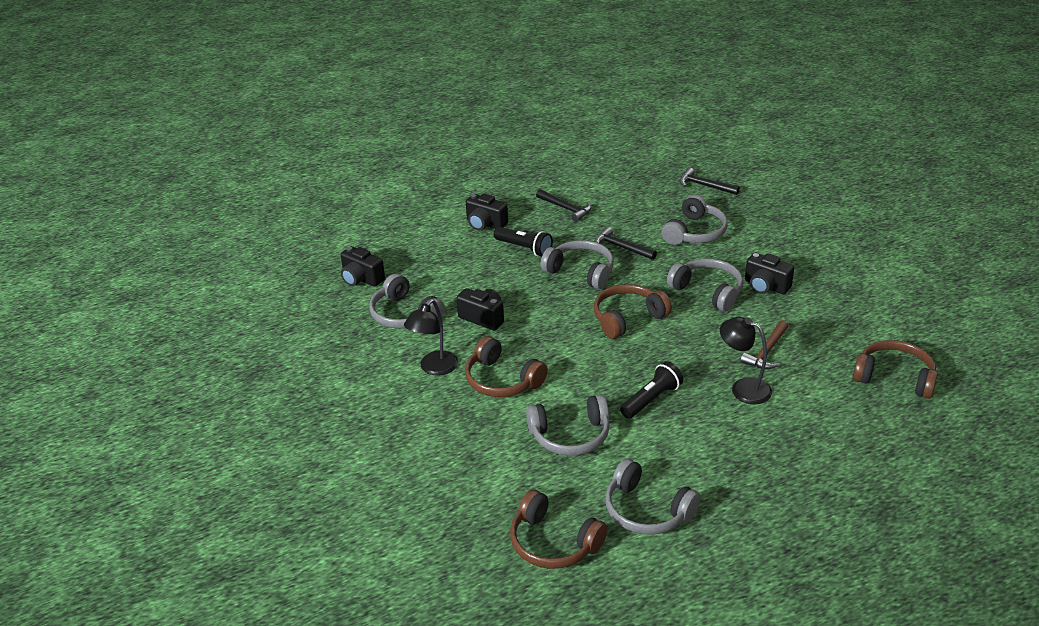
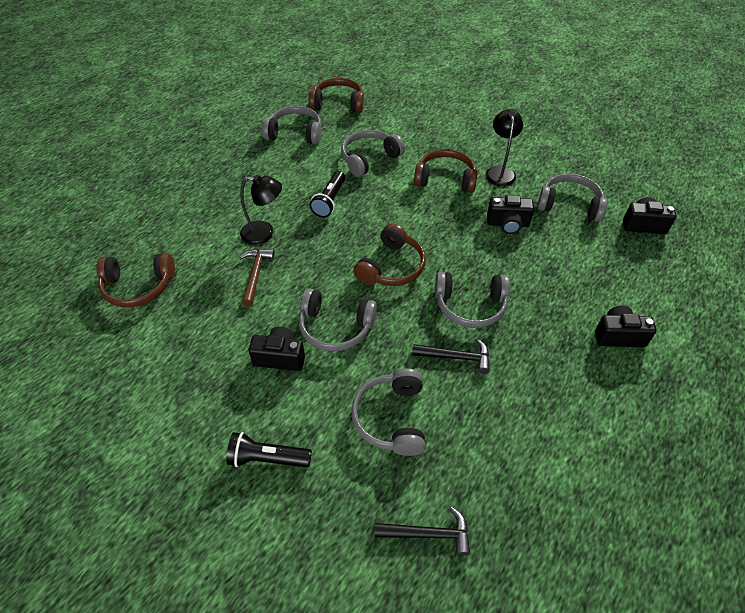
camera: 150 degrees right, 15 degrees up
(524, 248) = (548, 315): black flashlight -> black flashlight (267, 458)
(566, 208) = (561, 399): black hammer -> none

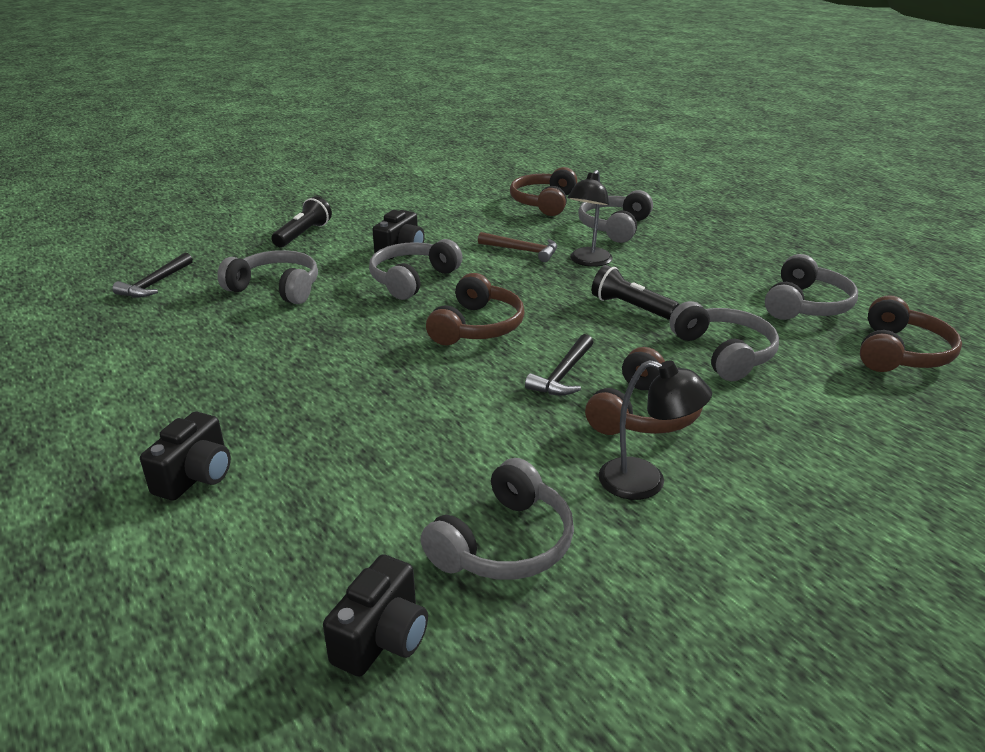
camera: 110 degrees right, 20 degrees down
(391, 266) = (477, 326): brown headphones -> brown headphones turned 120 degrees counterclockwise
(456, 357) = (304, 338): black hammer -> black hammer (563, 375)
(470, 305) = (366, 366): grey headphones -> grey headphones (615, 227)
(507, 224) = (497, 446): black camera -> none

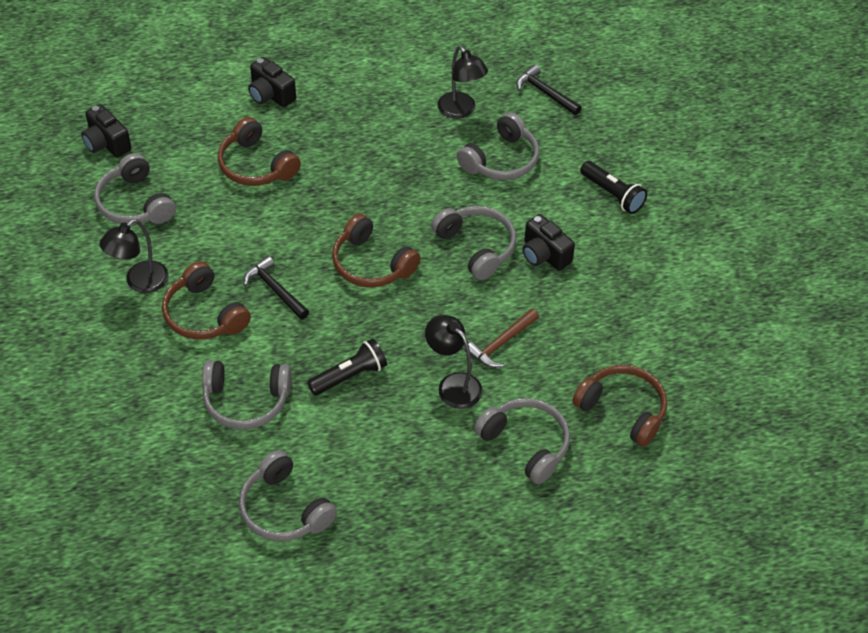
camera: 110 degrees right, 20 degrees up
(198, 324) = (460, 111): none -> black lamp
(900, 353) = (176, 523): brown headphones -> brown headphones (256, 165)

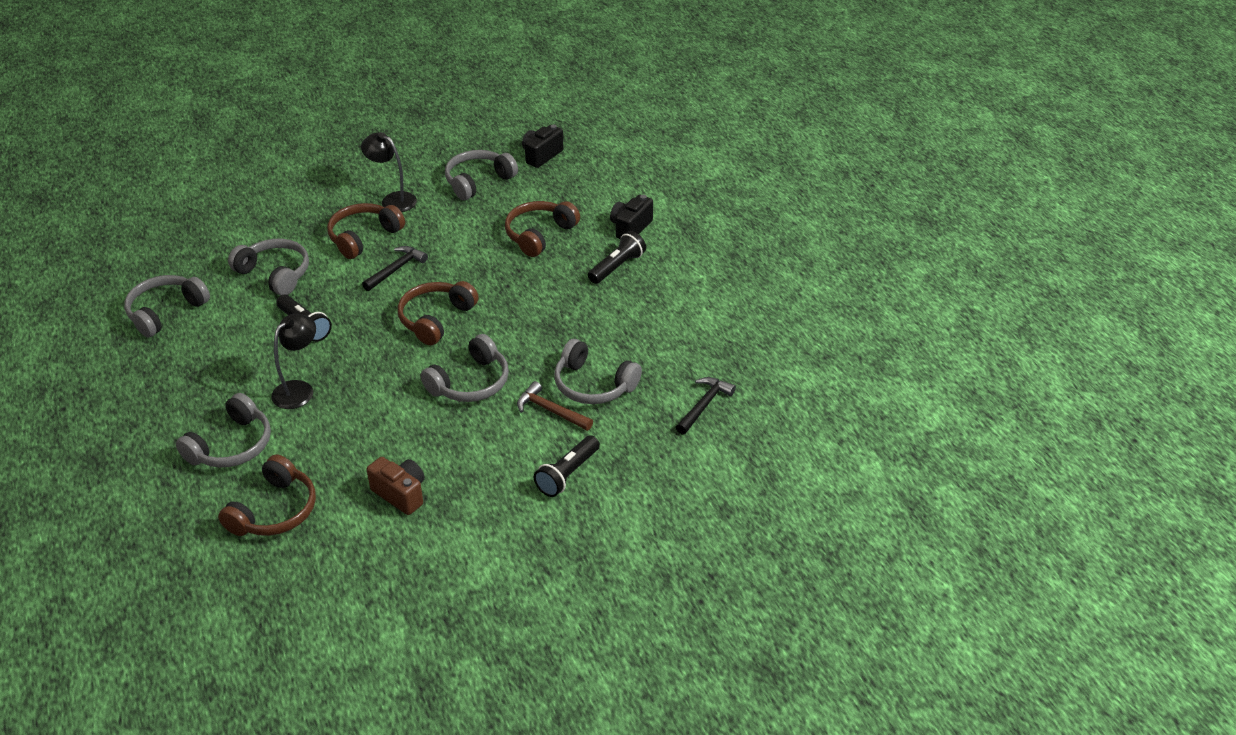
camera: 80 degrees right, 10 degrees down
(246, 401) = (275, 274): grey headphones -> grey headphones turned 135 degrees clockwise
(331, 115) = (617, 267): none -> black flashlight
(460, 111) = (653, 348): black lamp -> none
(501, 344) = (350, 414): brown hammer -> brown hammer (550, 410)
(544, 255) = (470, 431): black camera -> none
(616, 313) = (400, 494): none -> brown camera

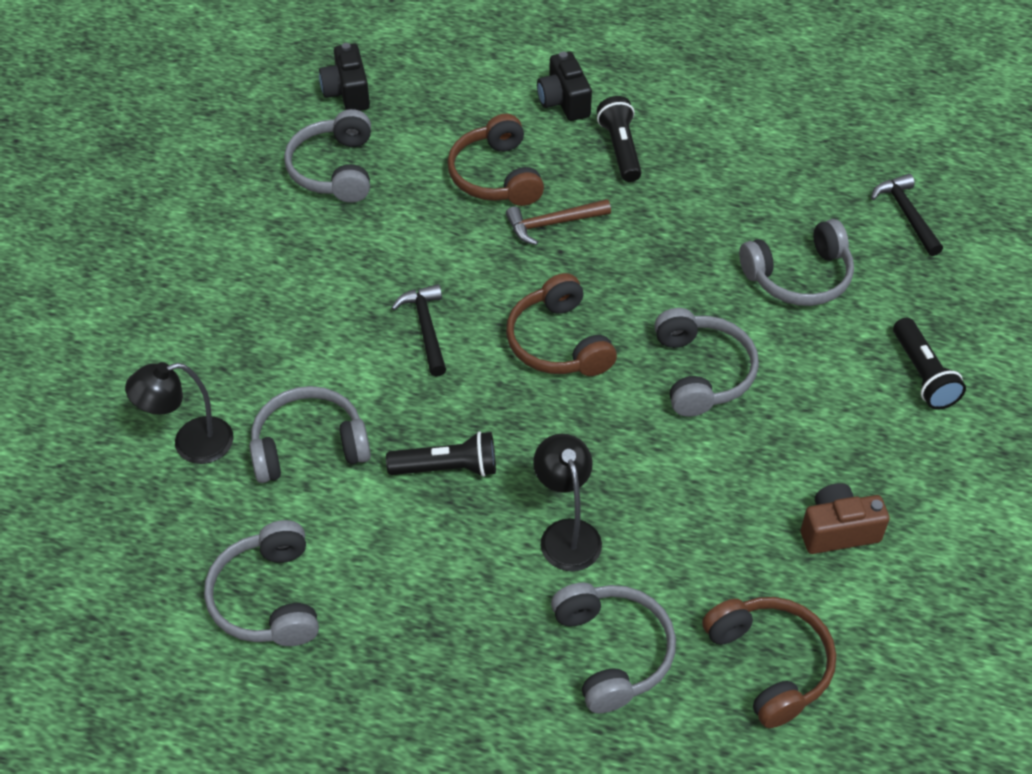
camera: 50 degrees left, 10 degrees up
(364, 237) = (328, 325): brown headphones -> none
(393, 200) = (282, 260): black lamp -> black lamp (191, 443)
(550, 410) = (810, 332): brown hammer -> brown hammer (552, 224)

